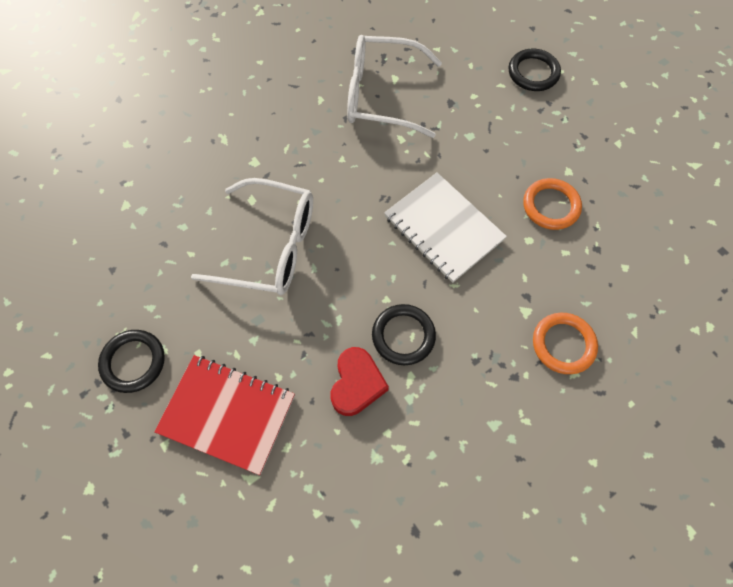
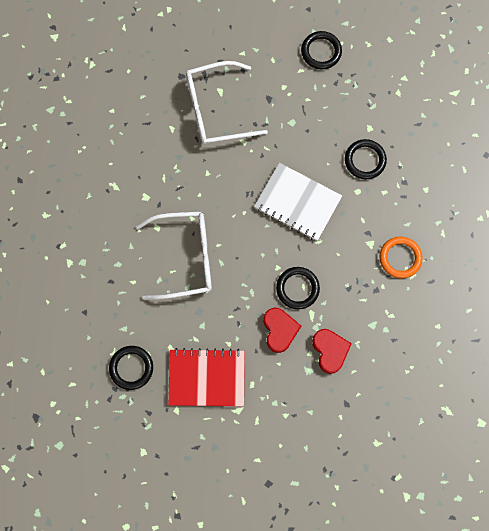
camera: 20 degrees left, 10 degrees up
(418, 440) = (330, 351): none -> red heart
(551, 206) = (365, 160): orange ring -> black ring

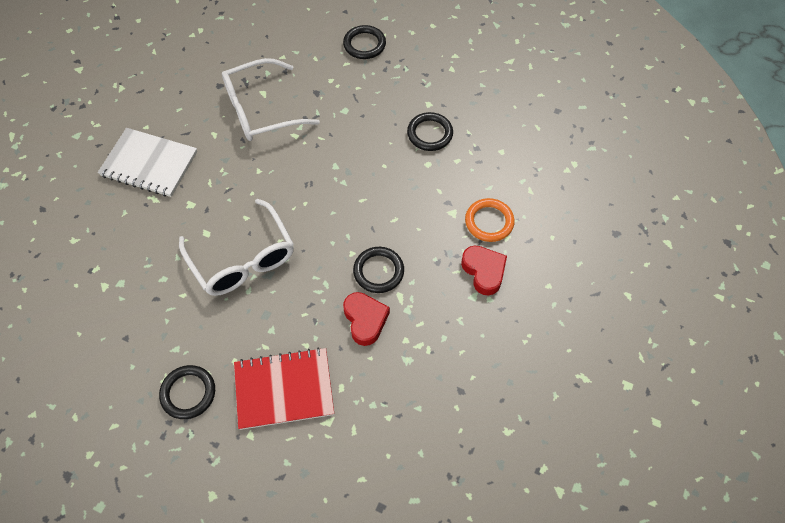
camera: 10 degrees left, 15 degrees down
(185, 257) = (243, 259): white glasses -> white glasses turned 75 degrees clockwise
(297, 202) = (364, 184): white notebook -> white notebook (149, 164)
(330, 351) = (429, 333): red heart -> red heart (484, 271)

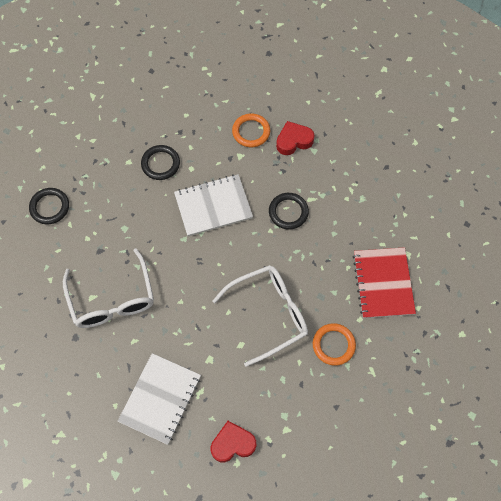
camera: 85 degrees left, 5 degrees up
(188, 393) = (385, 353): black ring -> none
(202, 332) = (333, 345): none -> orange ring
(365, 320) = (329, 224): red heart -> red heart (233, 444)
(379, 190) = (213, 206): none -> white notebook

